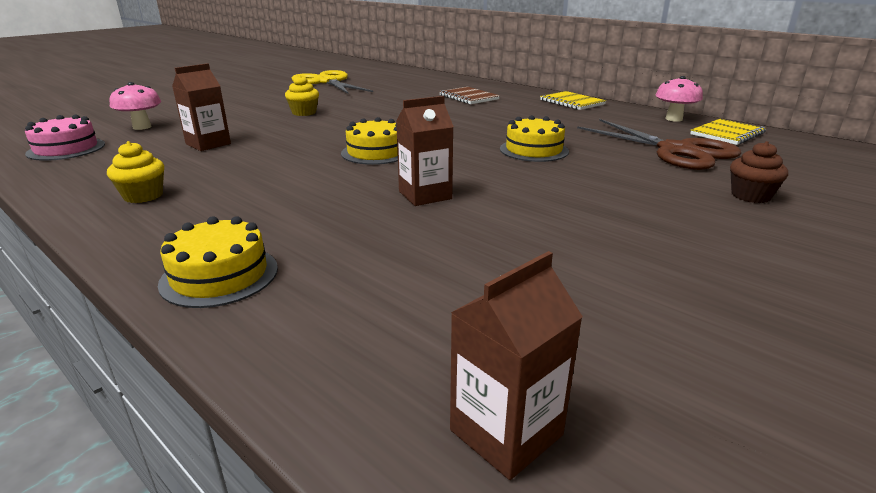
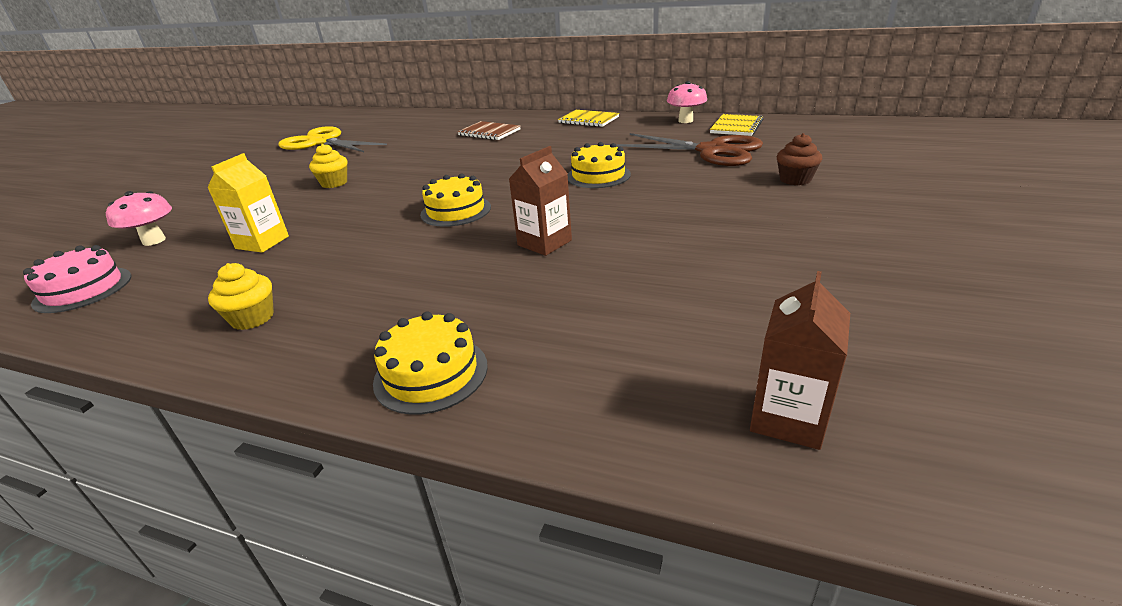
camera: 20 degrees left, 5 degrees up
(208, 144) = (262, 242): brown carton -> yellow carton

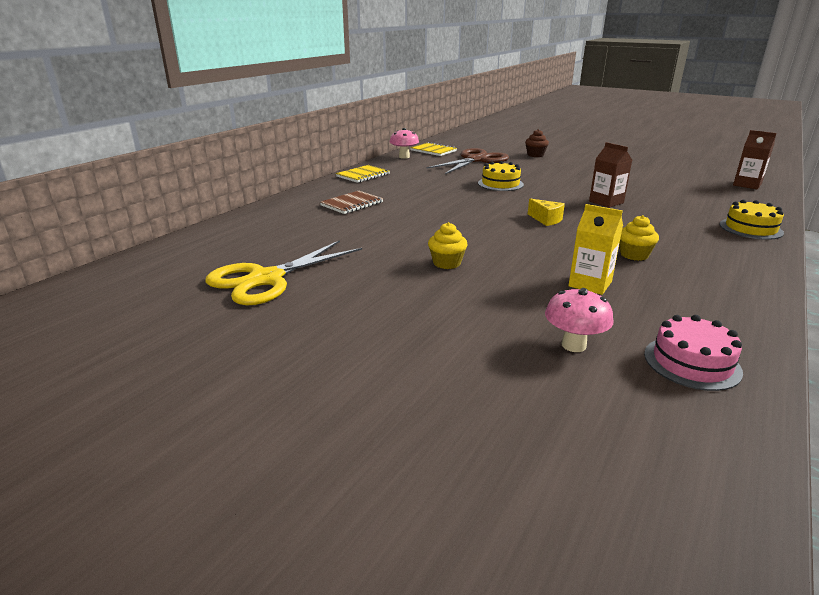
camera: 80 degrees left, 5 degrees down
(252, 318) = (716, 274): yellow cupcake -> yellow cupcake (634, 255)
(456, 211) = (546, 220): yellow cake -> yellow cheese

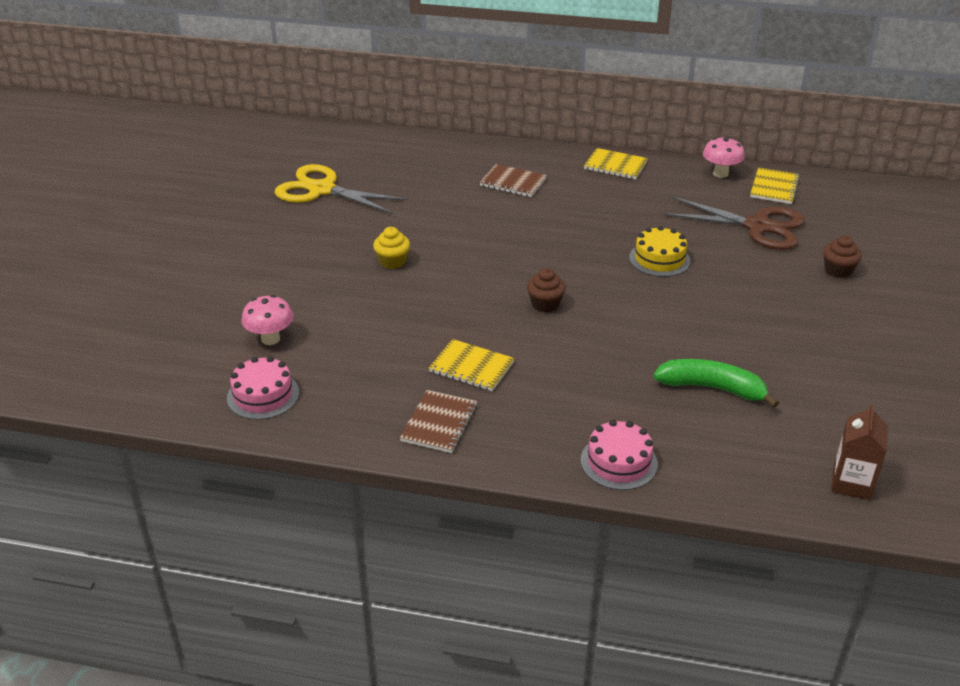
camera: 70 degrees right, 10 degrees up
(546, 220) = (545, 304): yellow cheese -> brown cupcake
(590, 284) = (385, 342): yellow carton -> none
(606, 202) = (645, 344): brown carton -> none
(634, 255) = (471, 367): yellow cupcake -> yellow notebook
(658, 195) = (712, 388): none -> green banana
(721, 278) = (439, 423): none -> brown notebook
(750, 228) = (619, 462): yellow cake -> pink cake

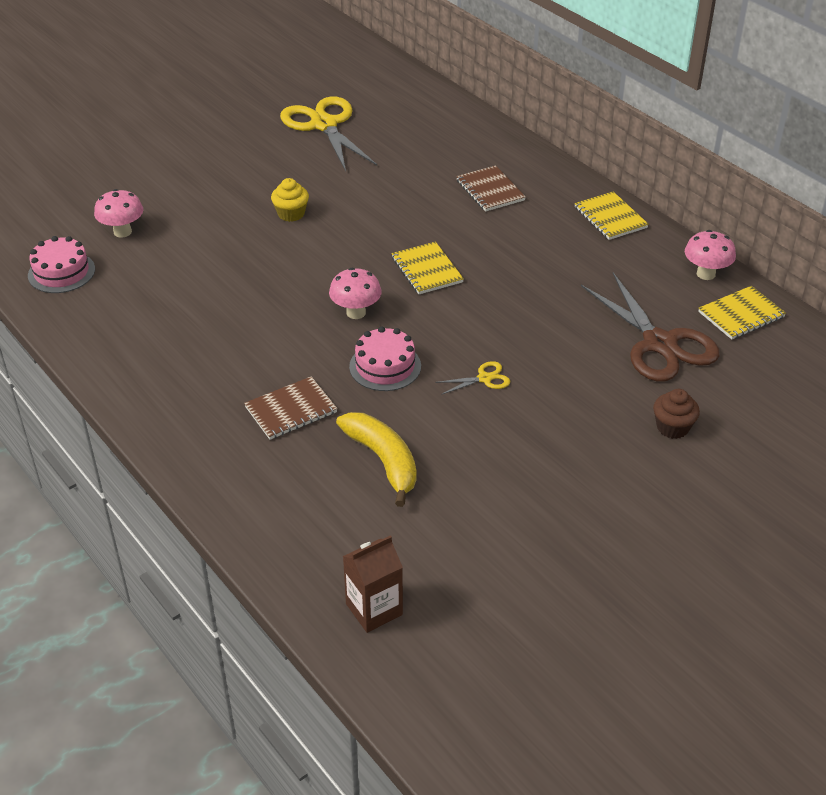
camera: 40 degrees right, 5 degrees up
(439, 423) = (141, 362): brown notebook -> brown notebook (291, 410)
(471, 367) = (225, 332): yellow notebook -> yellow notebook (427, 270)
(545, 304) = (356, 313): brown cupcake -> pink mushroom
(619, 462) = (220, 471): pink cake -> pink cake (385, 366)
(659, 259) = (514, 325): yellow cake -> none
(692, 301) = (484, 378): none -> yellow scissors
(712, 388) = (383, 461): green banana -> yellow banana

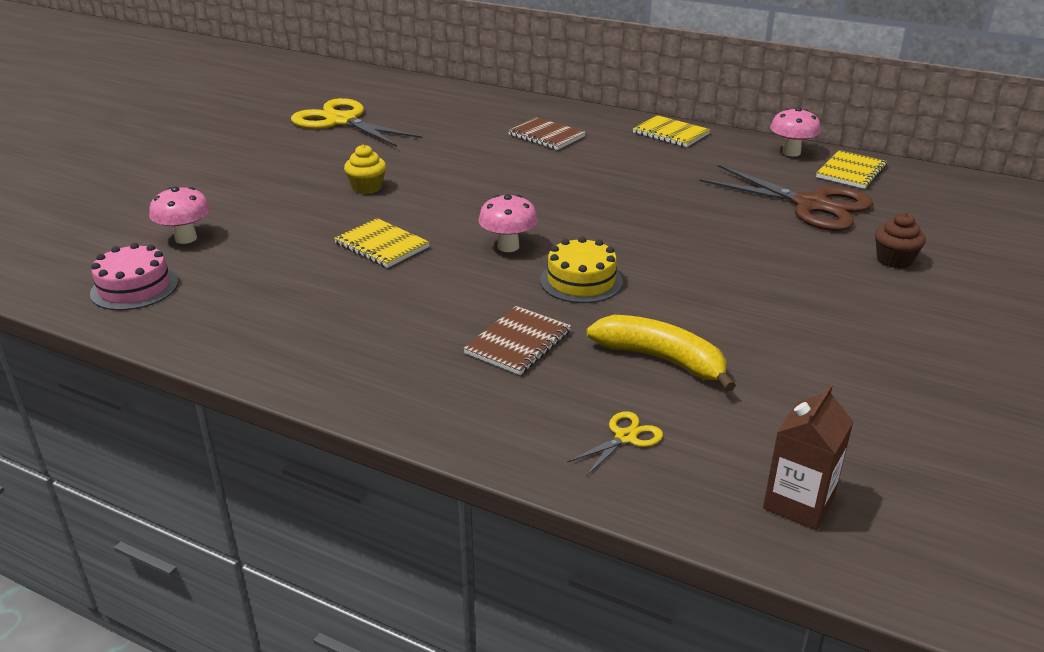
camera: 25 degrees left, 10 degrees down
(385, 366) = (581, 281): pink cake -> yellow cake
(427, 270) = (546, 200): yellow notebook -> yellow notebook (382, 245)
(484, 378) = (688, 267): yellow scissors -> yellow scissors (625, 437)

